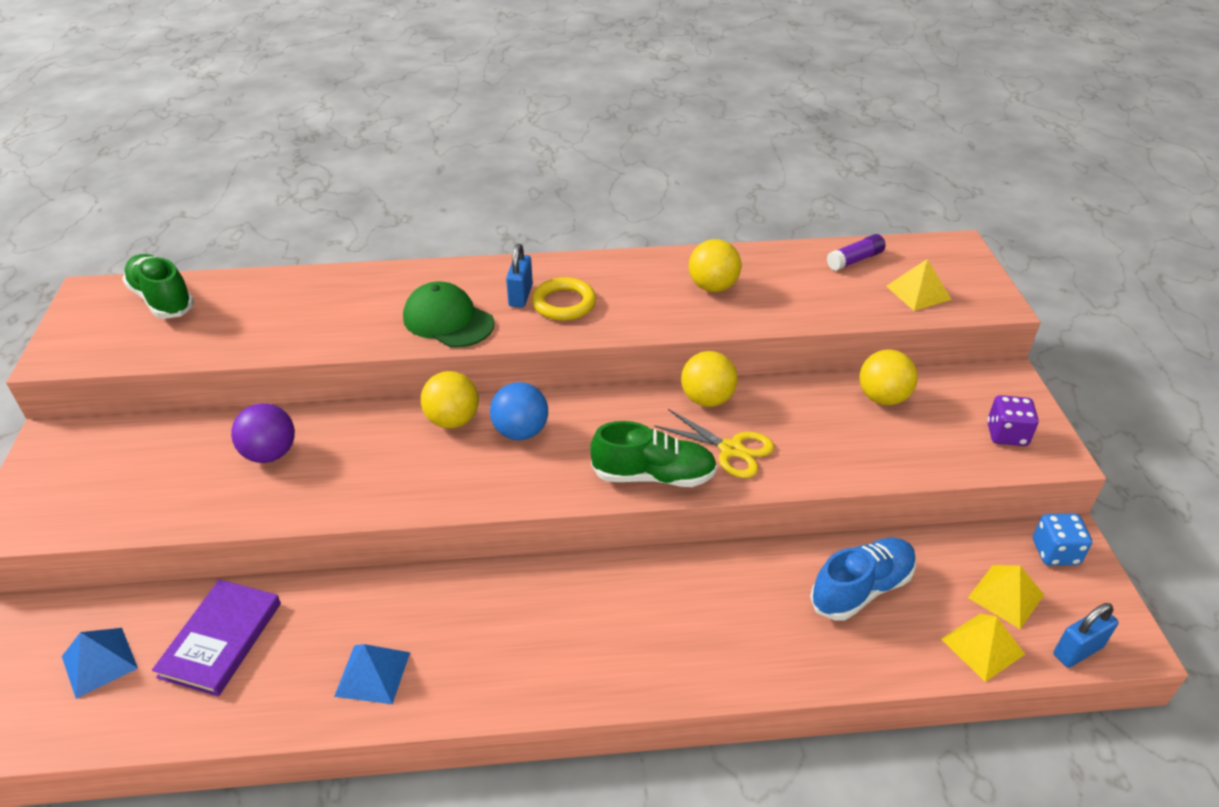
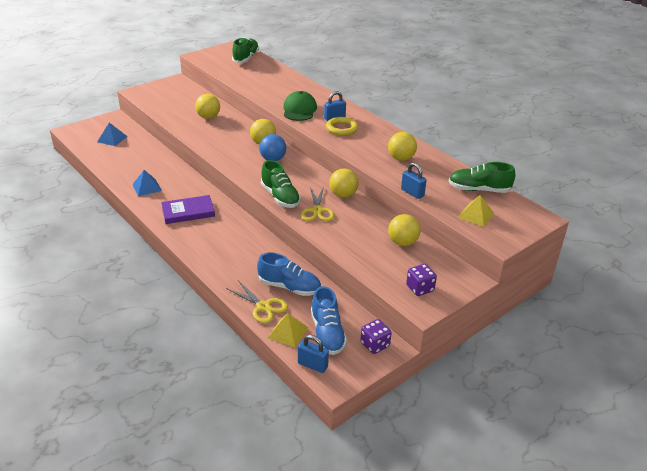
camera: 55 degrees right, 5 degrees down
(221, 639) = (137, 154): purple book -> purple book (188, 212)
(270, 454) = (208, 117): purple ball -> yellow ball
(819, 320) = (412, 193): none -> blue padlock
(855, 260) = (479, 190): purple glue stick -> green shoe
(898, 649) = (263, 307): none -> yellow scissors
(1005, 596) = (327, 333): yellow pyramid -> blue shoe
(1055, 552) = (375, 344): blue dice -> purple dice

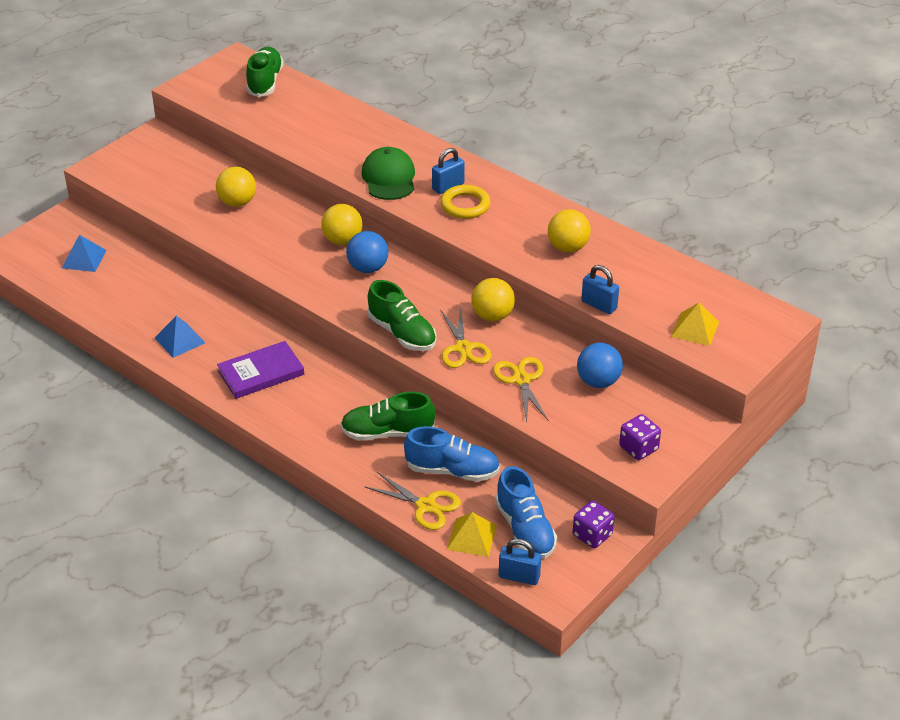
camera: 10 degrees left, 5 degrees up
(350, 234) = (521, 380): none -> yellow scissors
(402, 242) = (598, 382): yellow ball -> blue ball
(479, 190) = (690, 286): green shoe -> green shoe (387, 433)

